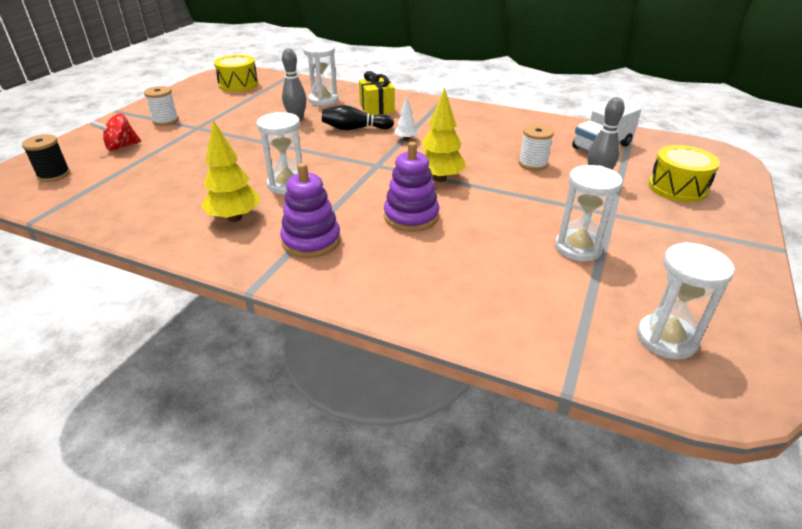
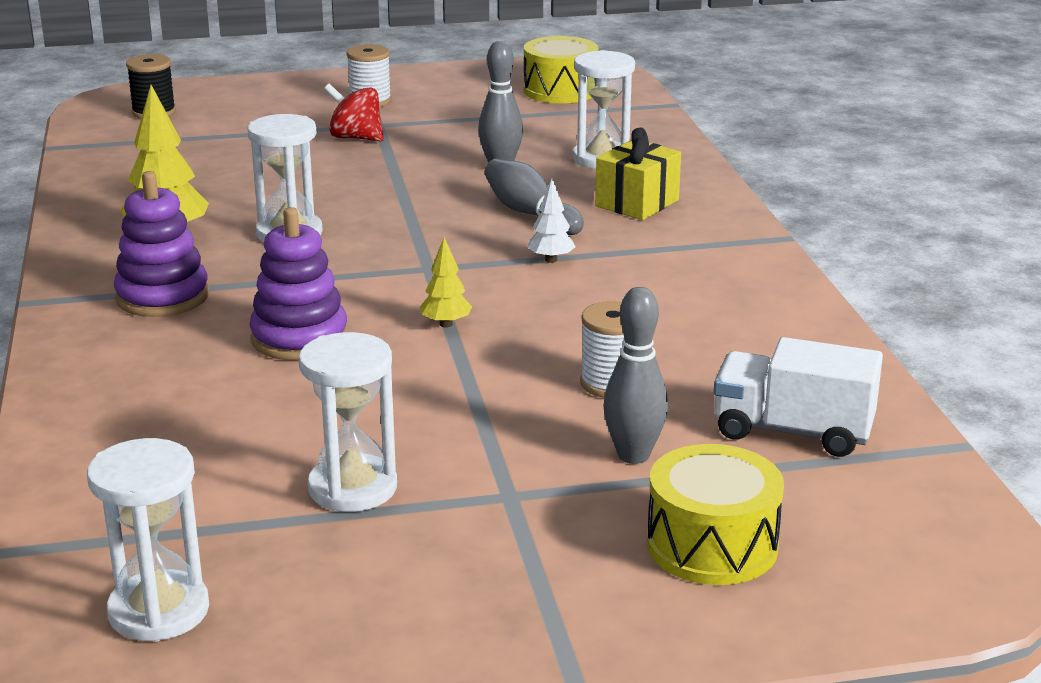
camera: 55 degrees right, 10 degrees down
(121, 147) = (264, 111): red spinning top -> red spinning top (356, 138)
(355, 129) = (530, 214): black bowling pin -> grey bowling pin
(440, 179) = (446, 324): yellow tree -> yellow tree, size x0.54

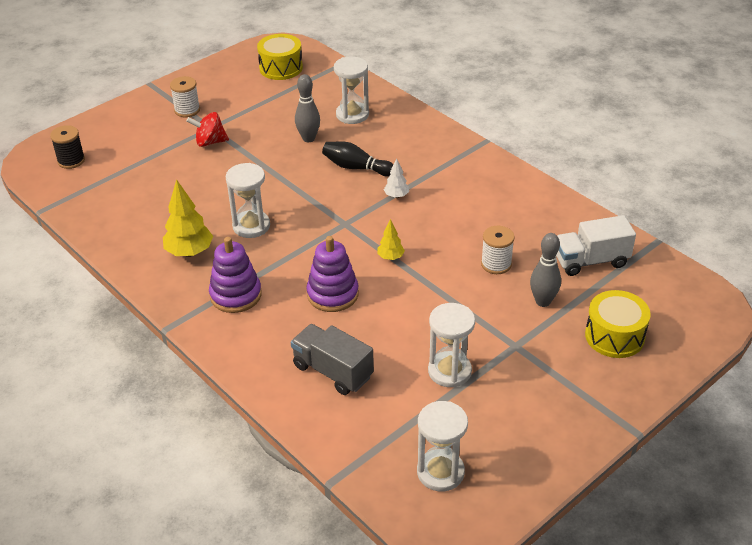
camera: 30 degrees left, 15 degrees up
(173, 424) = (332, 371): none -> grey truck
(530, 214) = (356, 167): grey bowling pin -> black bowling pin
(637, 203) = (399, 141): yellow gift -> none

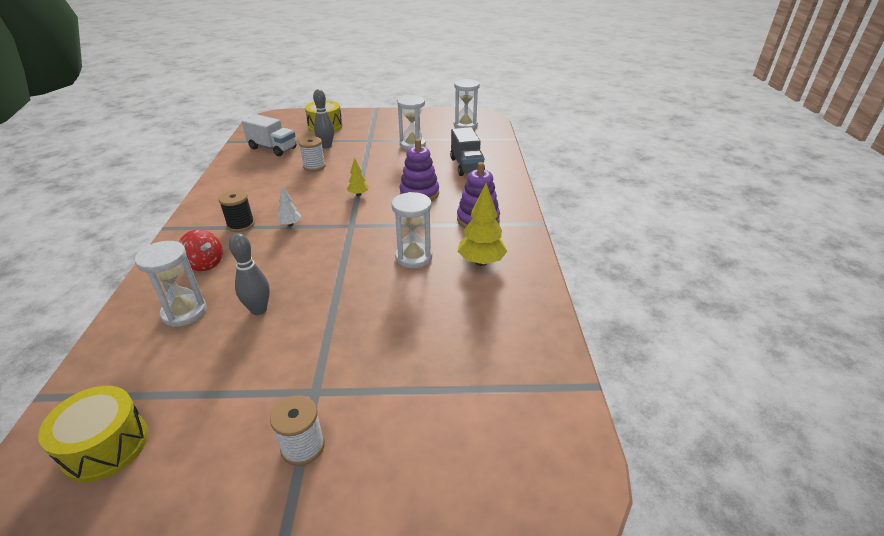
camera: 140 degrees left, 5 degrees down
(71, 161) = (519, 451): black spool -> black spool (241, 225)
(210, 142) = (341, 368): red spinning top -> red spinning top (205, 264)
(356, 167) = (275, 259): black bowling pin -> none

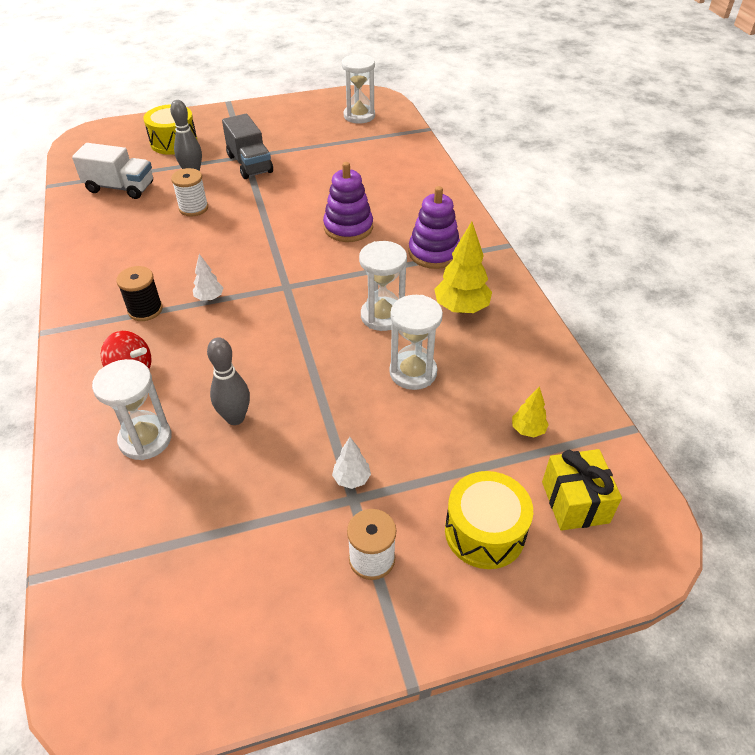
camera: 15 degrees left, 10 degrees up
(106, 446) = (155, 611): yellow drum -> yellow drum (484, 532)
(322, 375) = (351, 479): none -> white tree
(358, 194) = (273, 241): yellow tree -> yellow tree (527, 430)
(412, 145) = (305, 156): white hourglass -> white hourglass (413, 372)
(466, 166) = (387, 178): grey truck -> grey truck (250, 164)
(512, 440) = (575, 502): none -> yellow gift

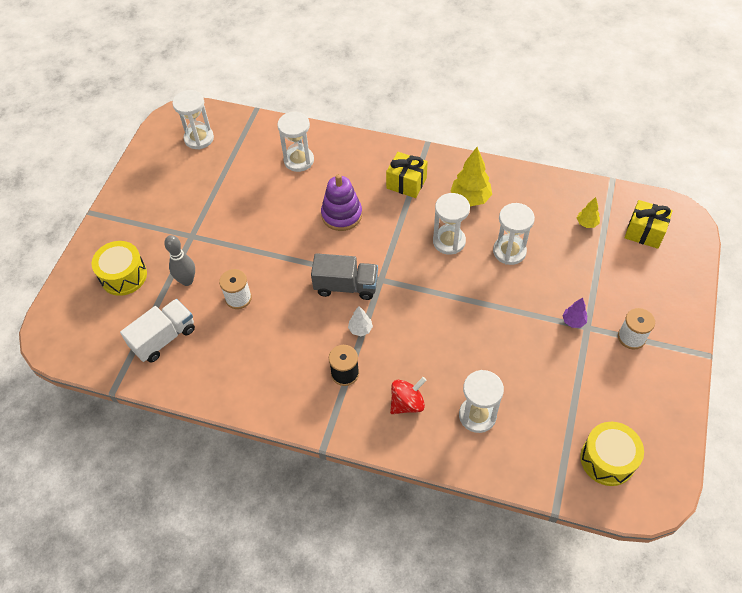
camera: 55 degrees left, 10 degrees up
(235, 418) = (489, 359): grey bowling pin -> none
(250, 164) = (206, 237): grey truck -> grey truck (346, 286)
(351, 479) = (573, 321): white tree -> purple tree
(391, 175) = (299, 160): none -> white hourglass
(434, 253) = (406, 183): purple stacking toy -> yellow gift
(484, 532) = (641, 280): yellow drum -> yellow drum (607, 459)

